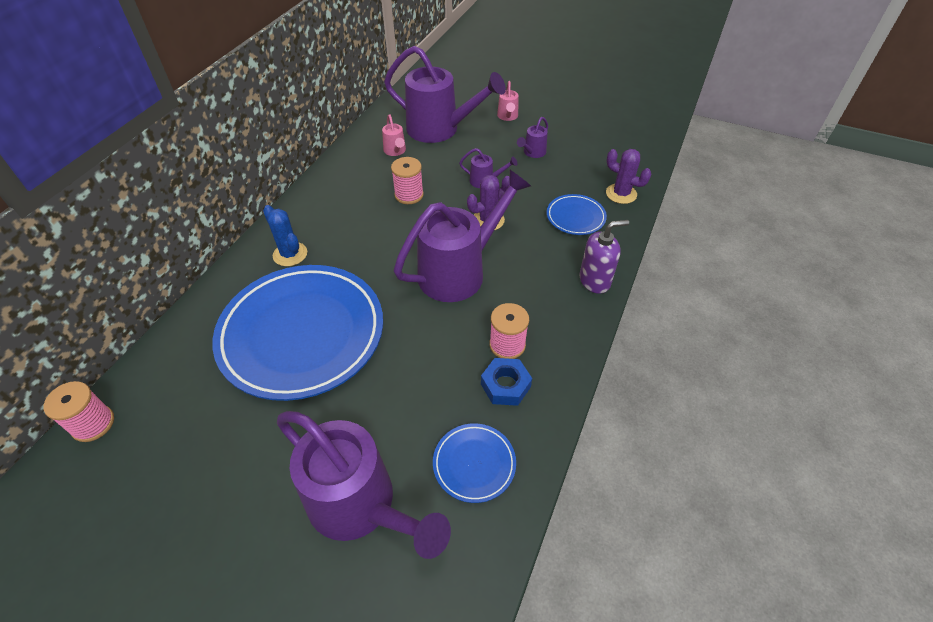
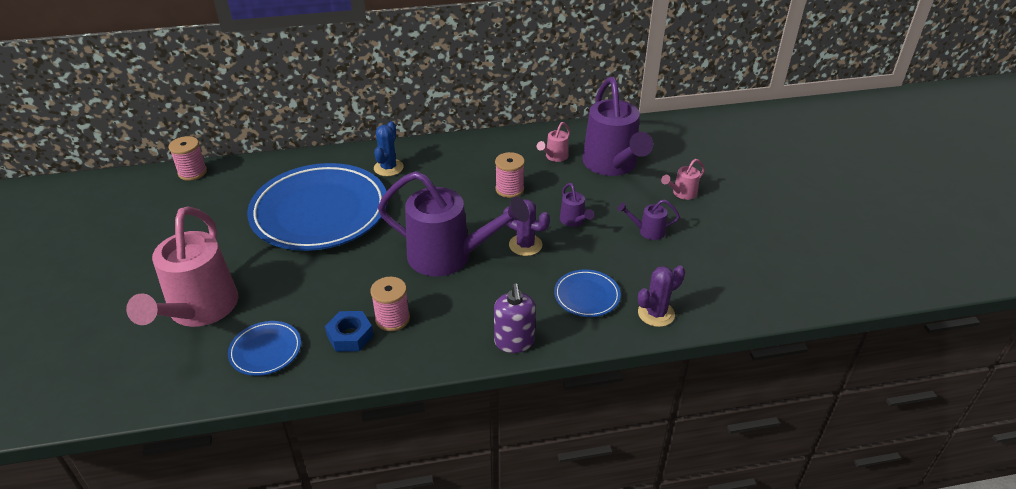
camera: 55 degrees right, 10 degrees down
(360, 506) = (199, 310): purple watering can -> pink watering can
(595, 280) = (514, 342): purple soap dispenser -> purple soap dispenser turned 45 degrees clockwise
(621, 194) = (656, 313): purple cactus -> purple cactus turned 60 degrees clockwise

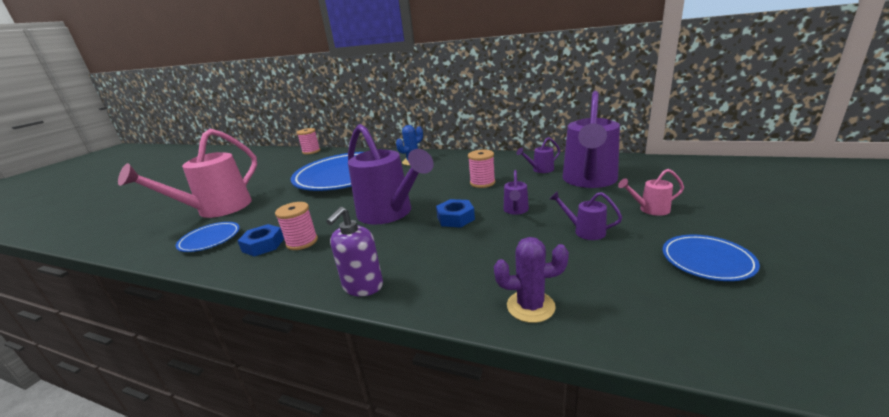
camera: 35 degrees right, 15 degrees down
(525, 245) = (455, 218): purple cactus -> blue nut
(554, 157) = (540, 170): pink watering can -> purple watering can
(586, 296) = (469, 268): blue plate -> blue plate (707, 261)

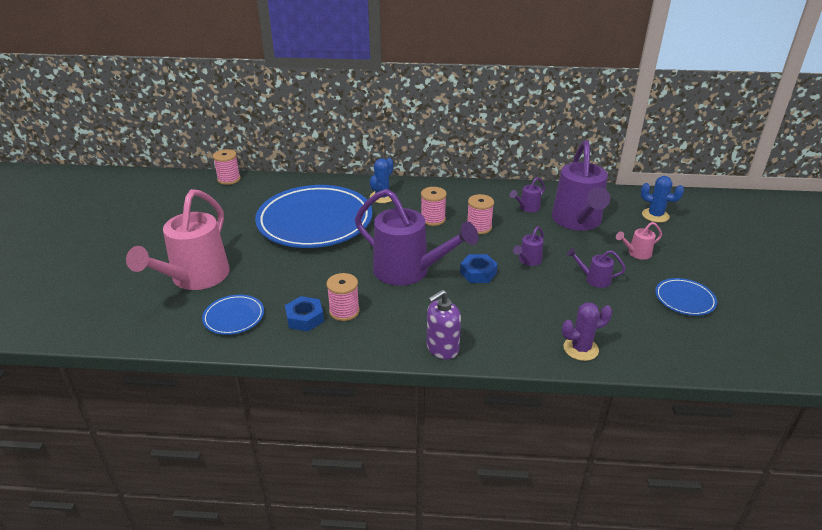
camera: 20 degrees left, 10 degrees up
(363, 286) = (442, 349): purple soap dispenser -> purple soap dispenser turned 45 degrees clockwise
(444, 176) = (433, 219): none -> pink spool
(515, 210) = (528, 261): purple watering can -> purple watering can turned 45 degrees clockwise
(685, 177) = (655, 215): none -> blue cactus

